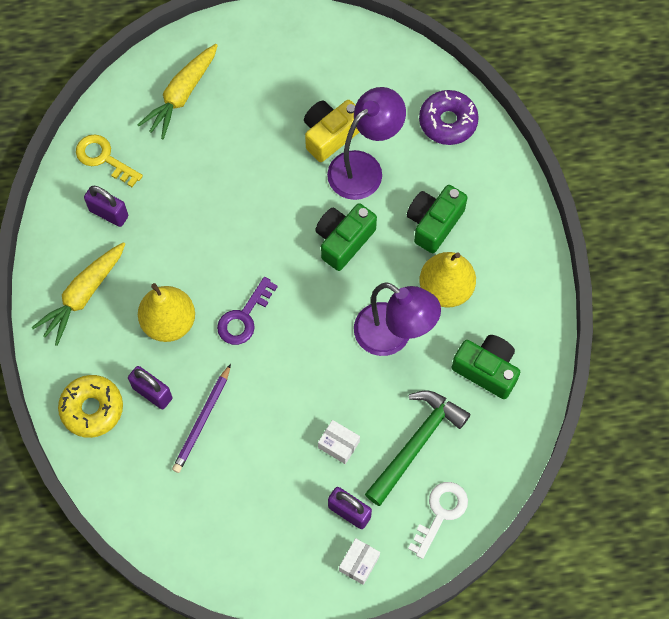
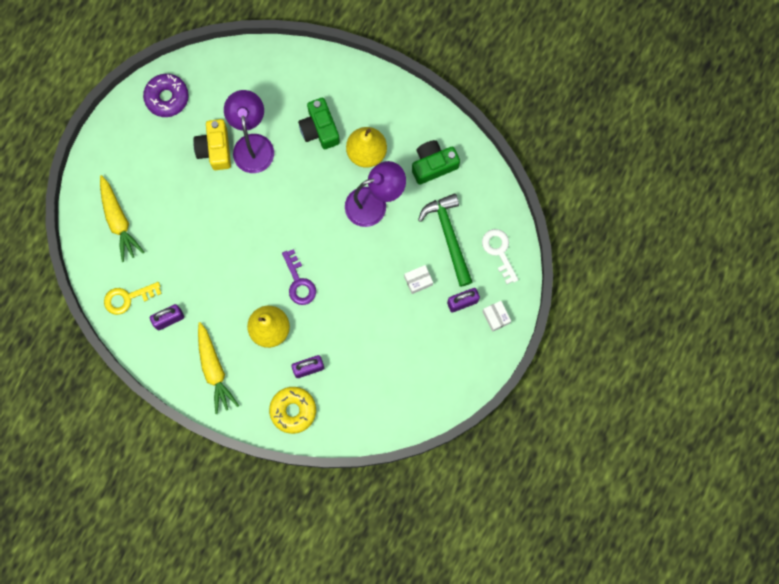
camera: 55 degrees left, 10 degrees up
(202, 420) = (347, 350): purple pencil -> none
(343, 240) = (292, 190): green camera -> none
(448, 122) = (259, 73): purple donut -> purple donut (167, 97)

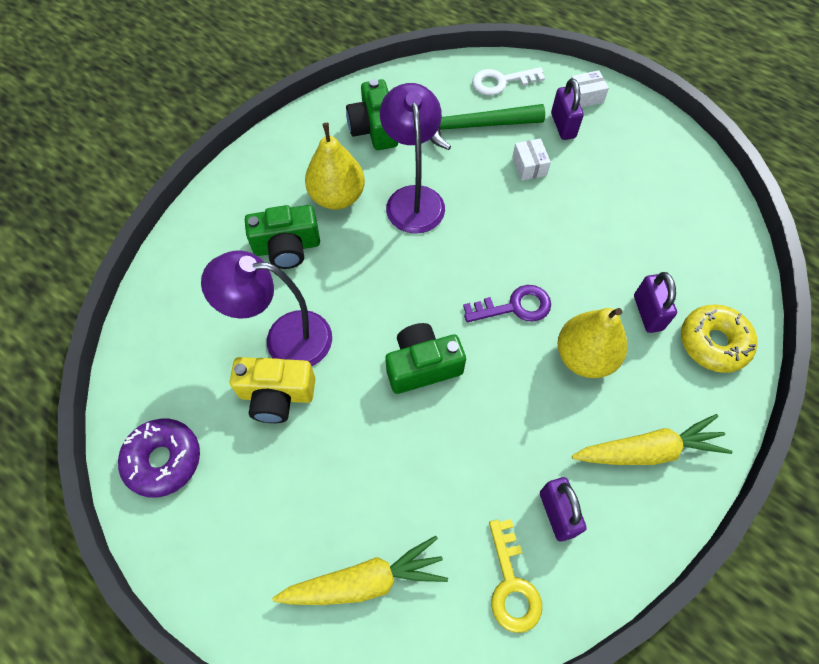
camera: 80 degrees left, 15 degrees down
(247, 231) = (422, 366): none -> green camera

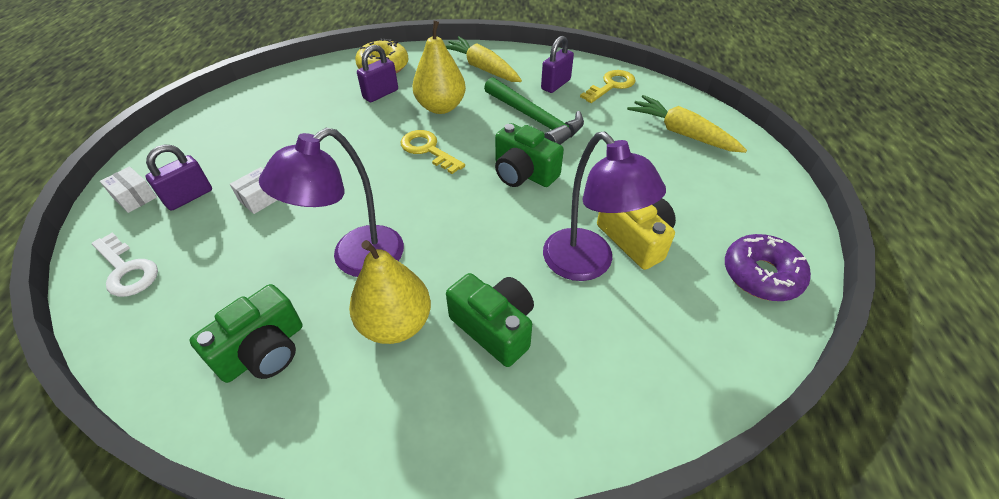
camera: 125 degrees left, 15 degrees down
(473, 127) = (219, 261): green hammer -> green hammer (535, 119)
(514, 307) = (428, 150): purple key -> yellow key

